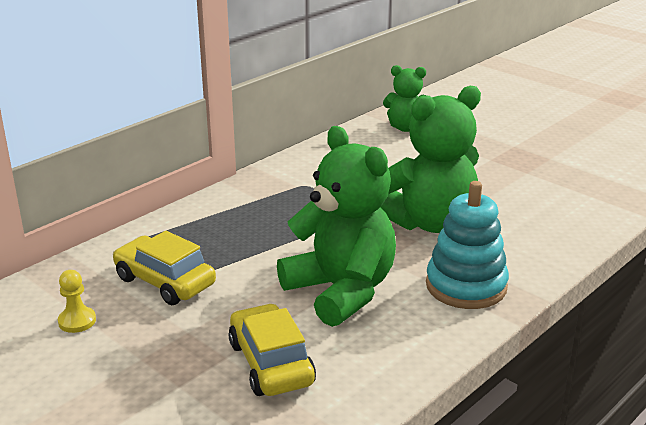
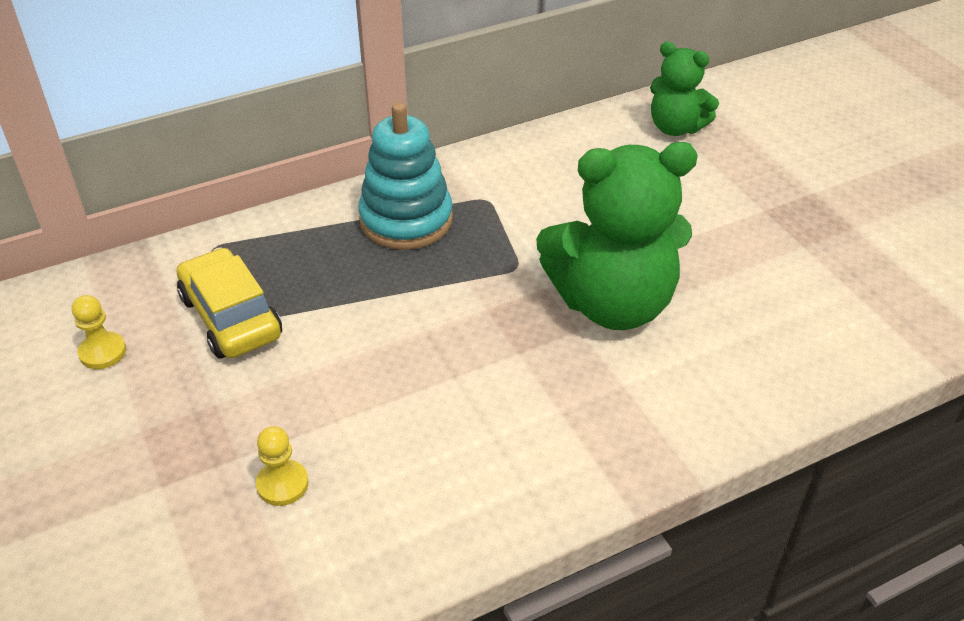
camera: 20 degrees right, 15 degrees up
(271, 363) = (282, 484): yellow car -> yellow pawn
(341, 291) = (432, 391): green teddy bear -> none
(466, 286) = (600, 428): turquoise stacking toy -> turquoise stacking toy (406, 220)

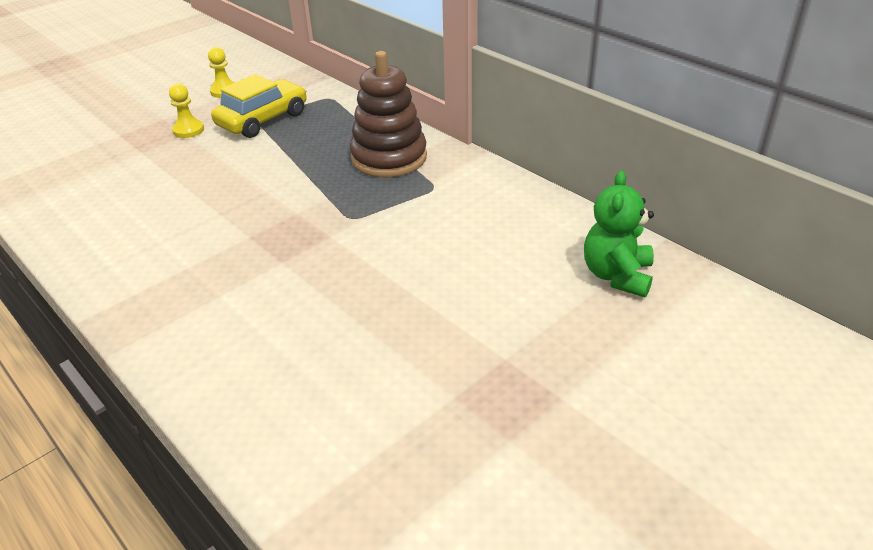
camera: 75 degrees right, 5 degrees down
(282, 484) = (118, 171): yellow pawn -> yellow pawn (188, 130)
(406, 220) = (389, 158): turquoise stacking toy -> brown stacking toy
(612, 303) = (319, 274): green teddy bear -> none

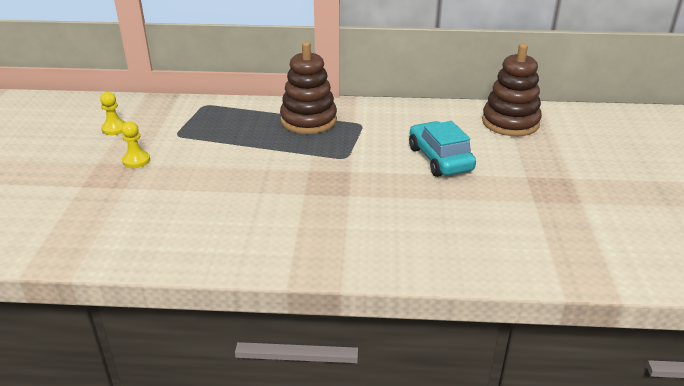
camera: 45 degrees left, 5 degrees down
(263, 119) = (182, 133): yellow car -> none
(442, 274) = (440, 159): none -> turquoise car
(617, 275) = (510, 123): green teddy bear -> brown stacking toy

